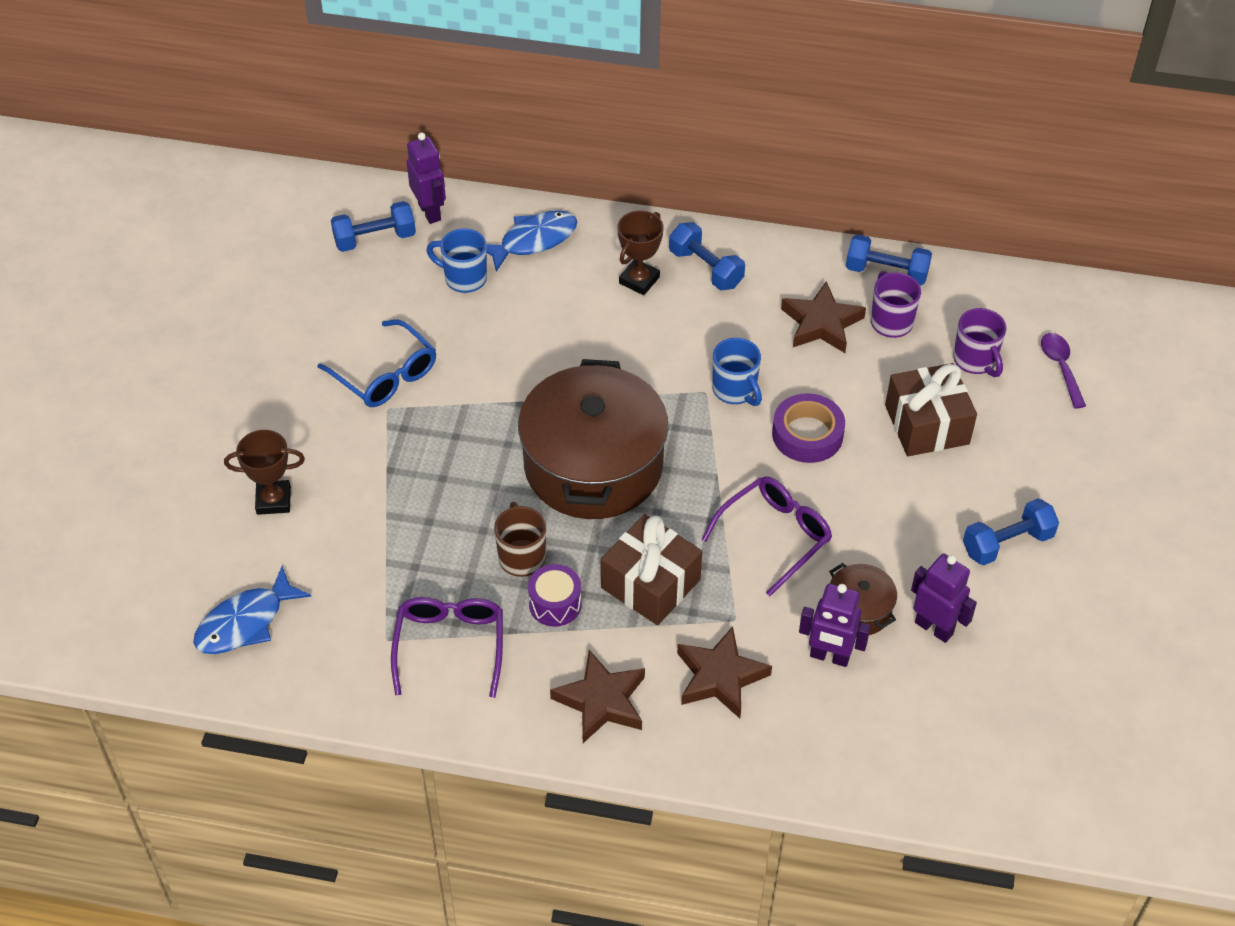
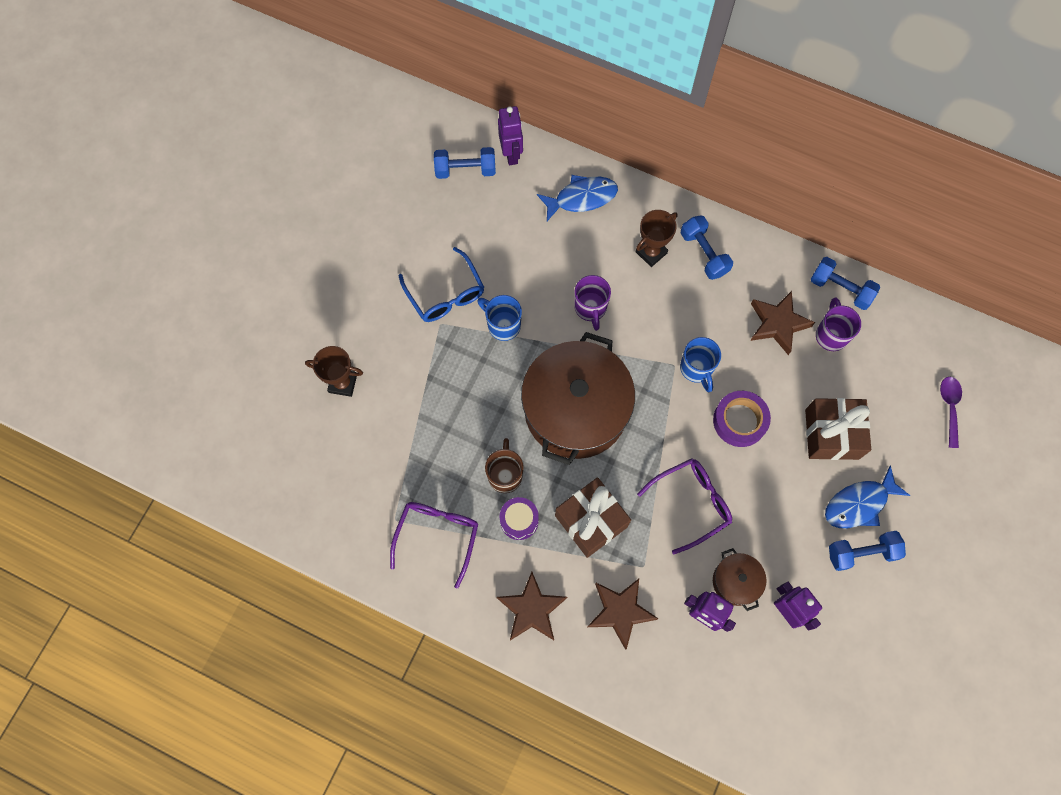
camera: 15 degrees right, 20 degrees up
(245, 622) = (301, 481): blue fish -> blue fish (859, 504)
(464, 278) = (522, 221): blue mug -> blue mug (503, 325)
(975, 361) = (885, 386): purple mug -> purple mug (590, 308)

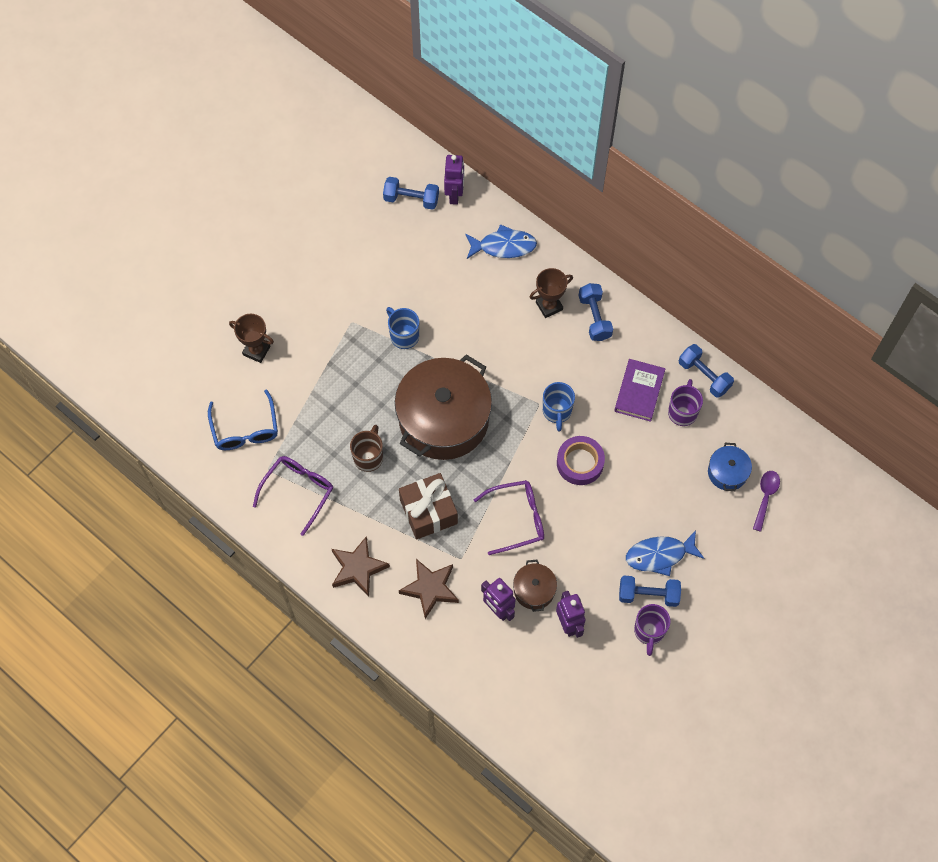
camera: 15 degrees right, 5 degrees down
(445, 294) = (363, 299): blue glasses -> blue glasses (245, 429)
(519, 521) = (369, 496): purple drum -> none
(590, 308) = (482, 340): purple mug -> purple mug (649, 631)
(778, 324) = (639, 391): brown star -> purple book
(832, 434) = (655, 493): brown gift -> none
(900, 390) = (727, 472): none -> blue pot

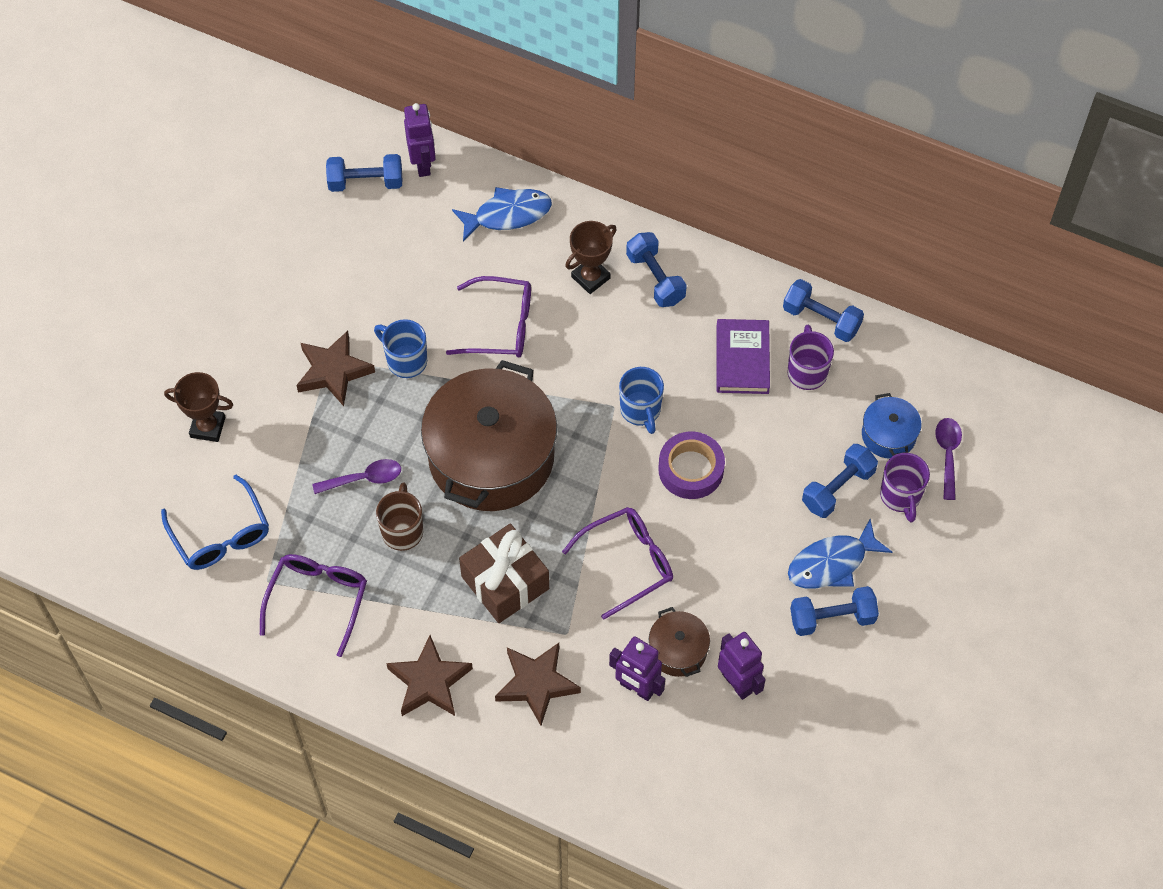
camera: 15 degrees left, 5 degrees down
(352, 331) = (333, 371): none -> brown star
(352, 413) = (364, 478): none -> purple spoon
(476, 326) = (501, 326): none -> purple glasses
(649, 631) = (847, 666): purple mug -> purple mug (900, 496)
(679, 502) = (837, 488): none -> blue dumbbell

